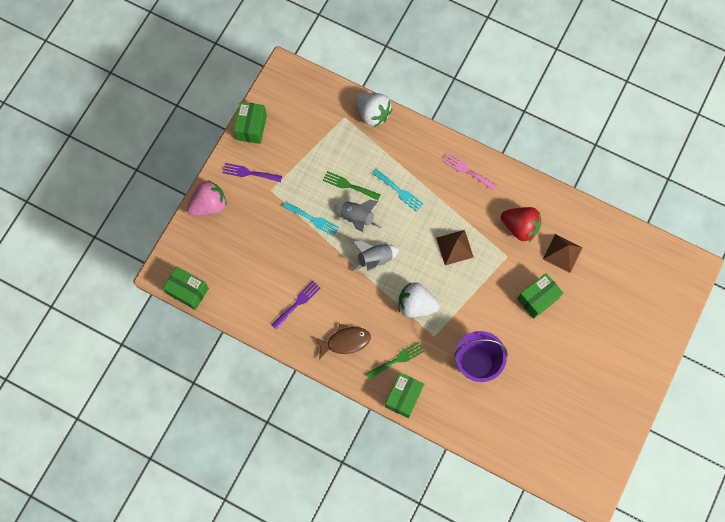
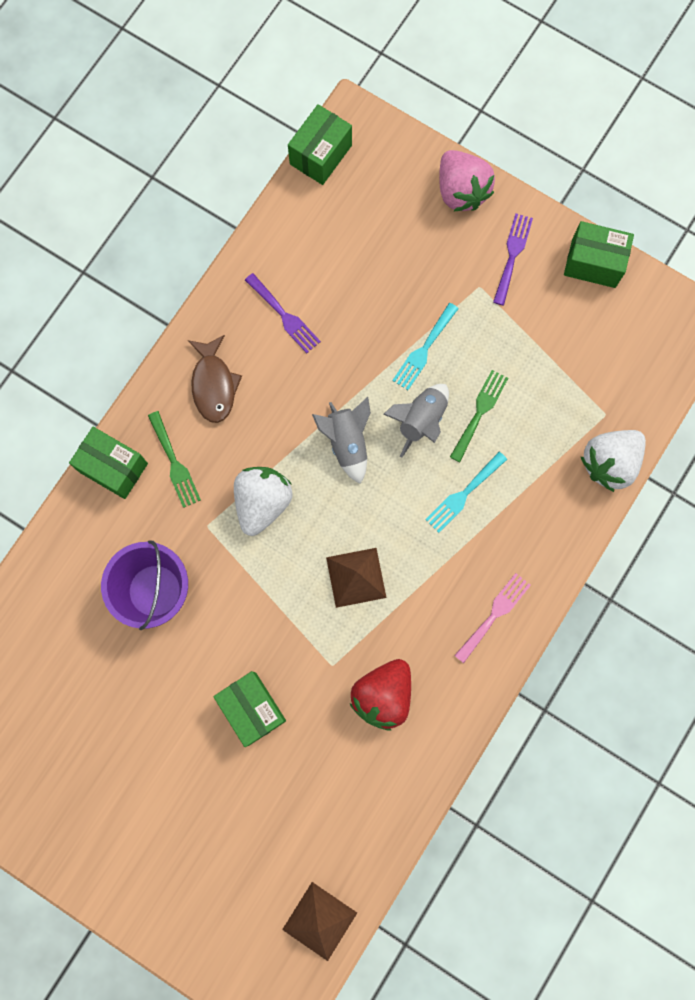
camera: 95 degrees right, 5 degrees up
(562, 253) = (329, 764): brown pyramid -> brown pyramid (320, 921)

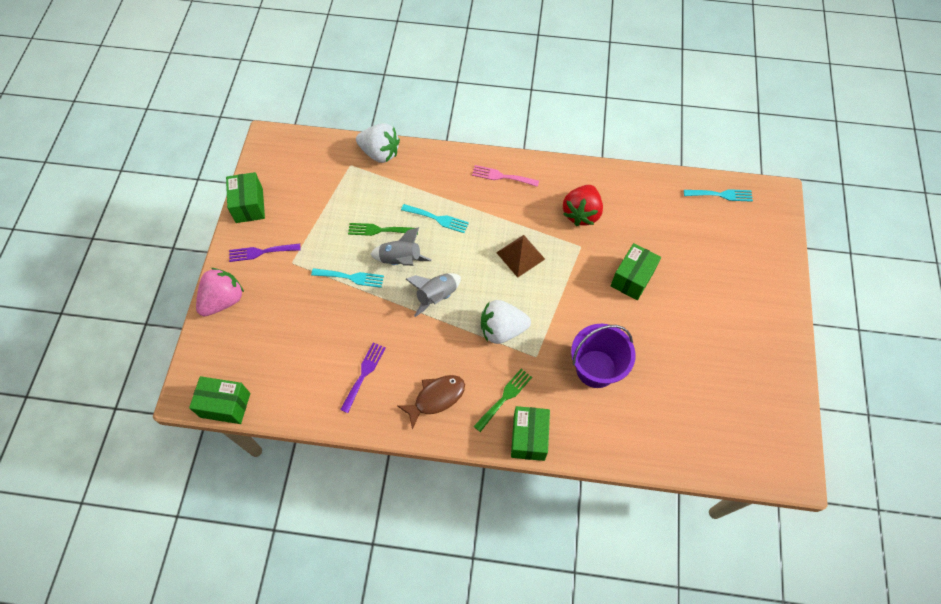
camera: 115 degrees left, 15 degrees down
(320, 921) = (721, 195): brown pyramid -> turquoise fork
(383, 695) = (581, 213): red strawberry -> red strawberry turned 105 degrees clockwise

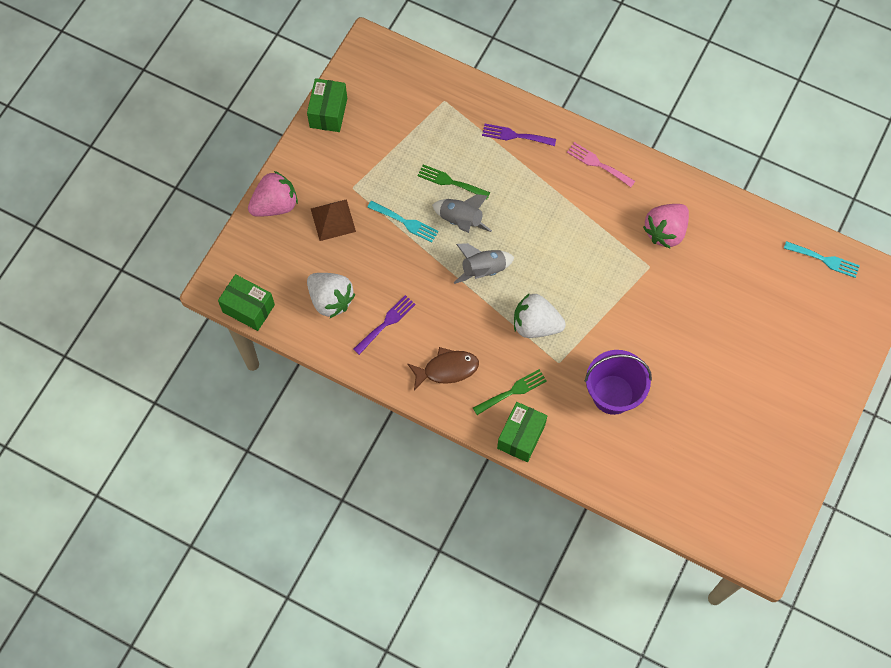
camera: 20 degrees right, 5 degrees up
(261, 252) = (325, 167): purple fork -> purple fork (515, 135)
(380, 153) = (479, 97): white strawberry -> white strawberry (330, 300)
(438, 219) = (514, 189): turquoise fork -> none
(520, 255) = (583, 256): brown pyramid -> brown pyramid (333, 220)
(581, 213) = (665, 231): red strawberry -> pink strawberry
(632, 278) = (688, 317): green box -> none

